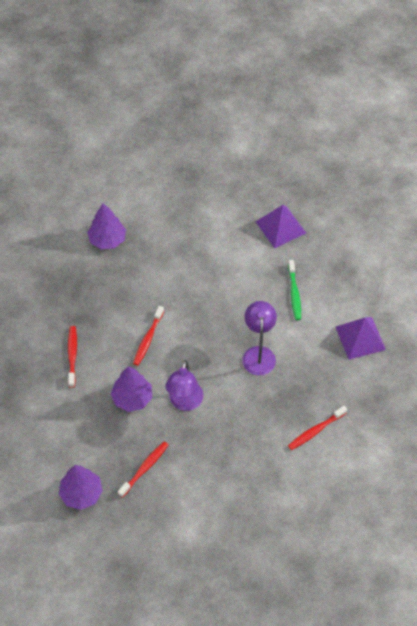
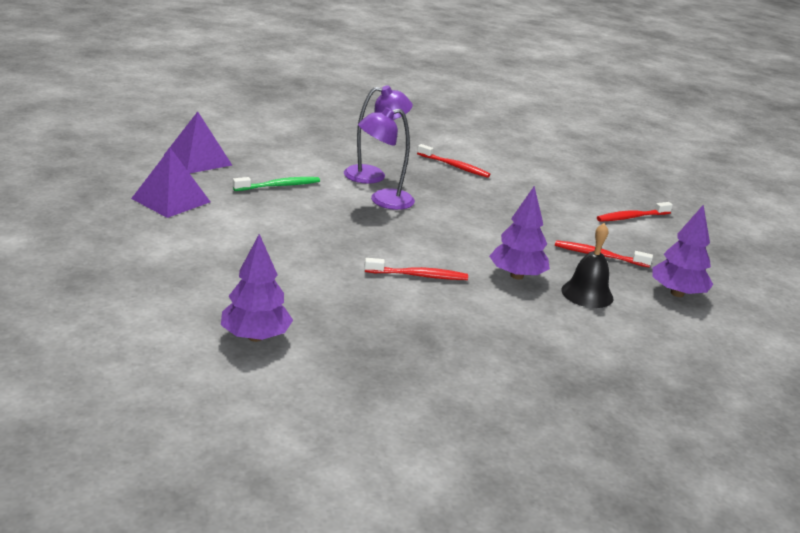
camera: 115 degrees left, 30 degrees down
(72, 356) = (496, 334): red toothbrush -> red toothbrush (632, 217)
(98, 432) = (587, 294): none -> black bell
(185, 403) = (489, 239): purple lamp -> purple lamp (373, 175)
(360, 338) = (319, 149): purple pyramid -> purple pyramid (198, 160)

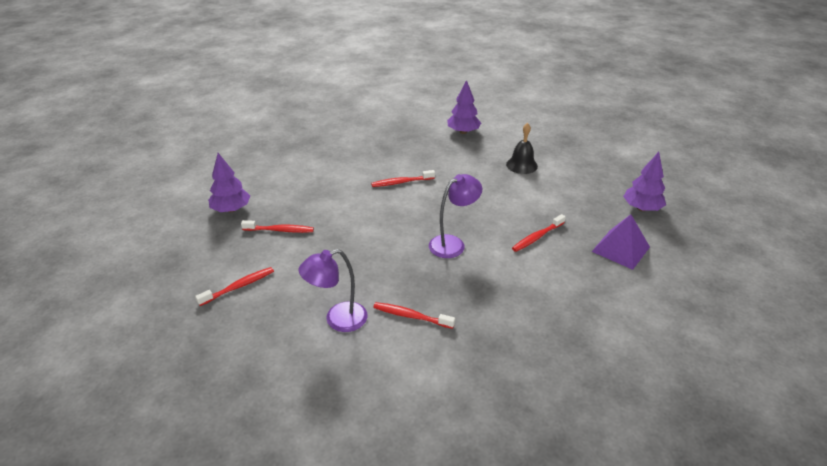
camera: 170 degrees right, 10 degrees up
(171, 200) = (588, 201): purple pyramid -> none
(278, 186) = (537, 237): green toothbrush -> red toothbrush
(373, 175) = (477, 275): purple lamp -> purple lamp (338, 320)
(517, 276) = (340, 197): purple tree -> purple tree (641, 208)
(587, 294) = (294, 194): black bell -> black bell (521, 165)

